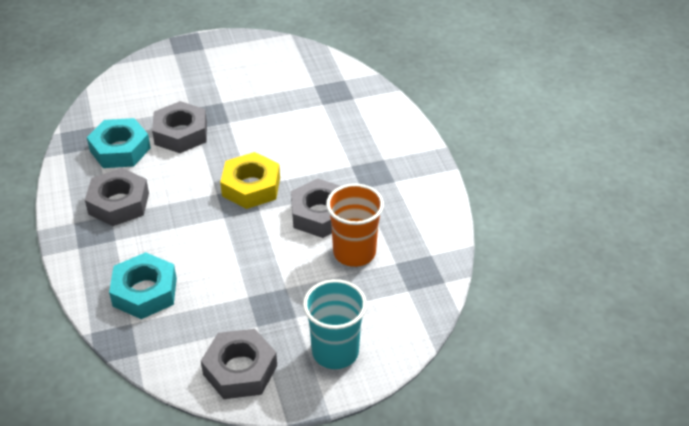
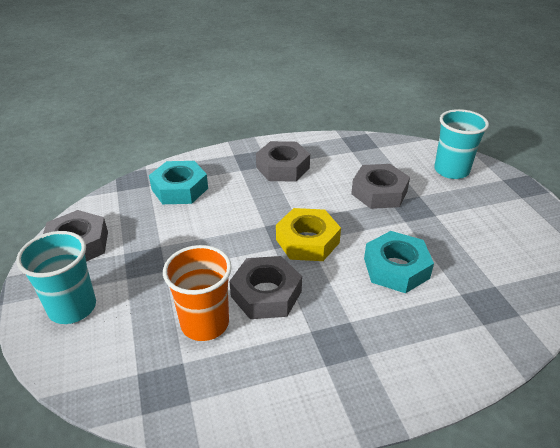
camera: 90 degrees right, 5 degrees down
(120, 149) = (350, 162): turquoise nut -> turquoise nut (396, 268)
(152, 81) = (451, 170): none -> turquoise cup

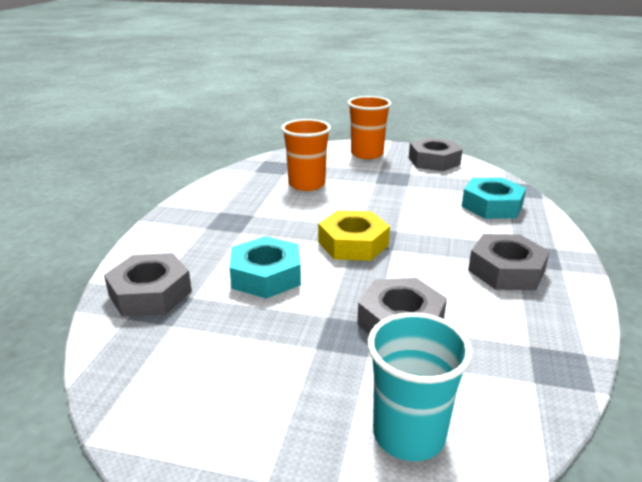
camera: 120 degrees right, 10 degrees down
(72, 307) = (367, 154): turquoise cup -> orange cup
(266, 294) = (309, 209): grey nut -> grey nut (150, 293)

